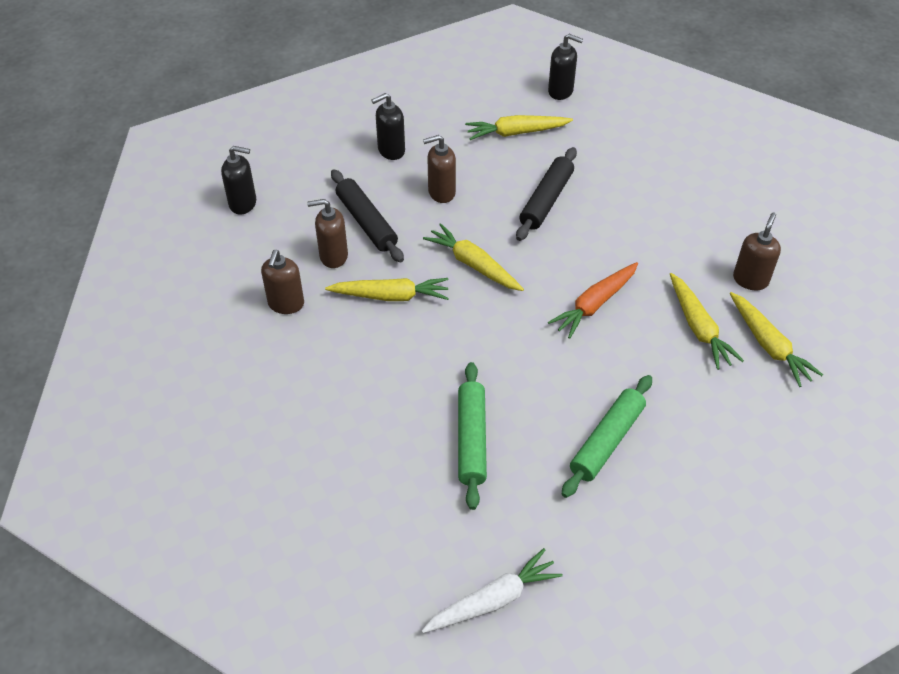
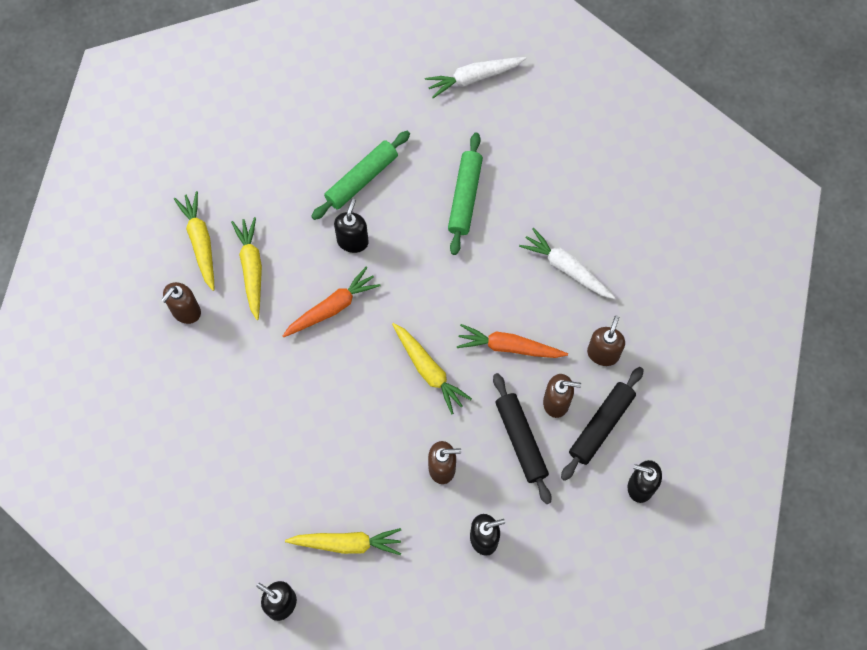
camera: 170 degrees left, 20 degrees up
(334, 380) = (566, 268): none -> white carrot
(390, 296) = (509, 347): yellow carrot -> orange carrot
(546, 200) = (341, 439): black rolling pin -> black rolling pin (601, 425)
(594, 372) = (353, 241): none -> black soap dispenser

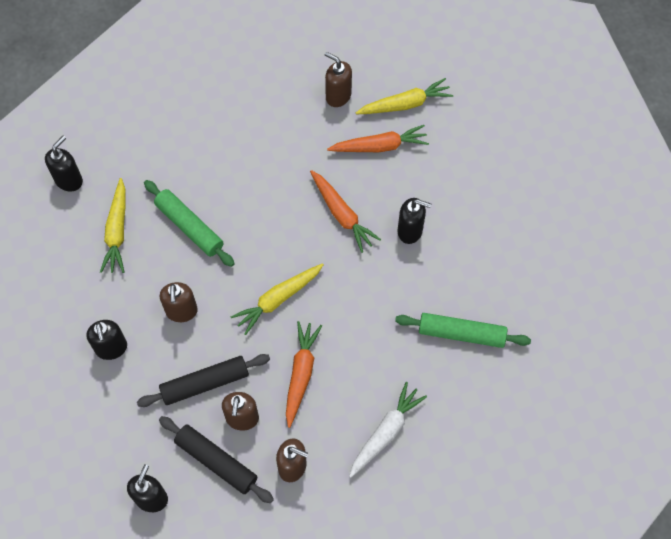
camera: 90 degrees right, 5 degrees down
(251, 269) = (379, 146): yellow carrot -> orange carrot
(361, 179) = (476, 237): green rolling pin -> green rolling pin (189, 227)
(474, 78) = (598, 343): white carrot -> none

